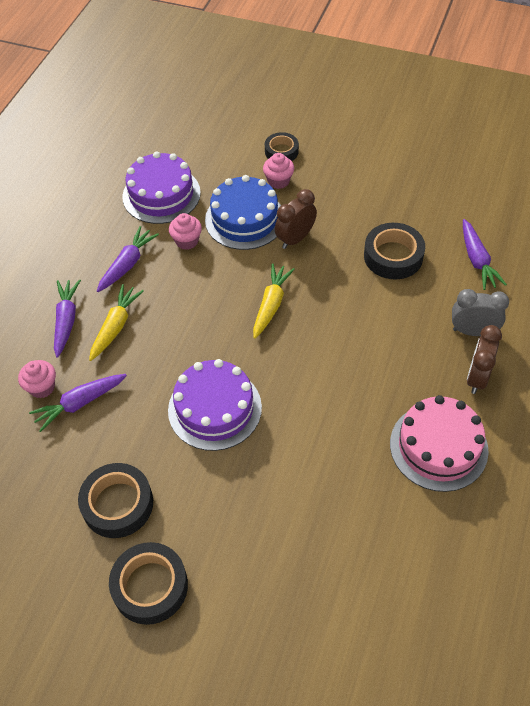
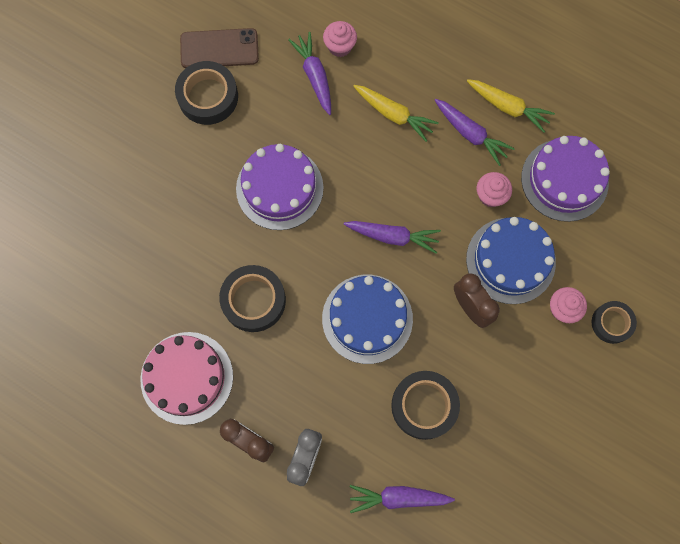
camera: 100 degrees right, 20 degrees up
(54, 507) = (219, 49): none -> brown phone
(66, 320) = (411, 72): purple carrot -> purple carrot (393, 236)
(150, 586) = (131, 112): black tape -> black tape (253, 300)
(271, 305) = (387, 263): yellow carrot -> yellow carrot (508, 107)
(329, 310) = (367, 318): none -> blue cake

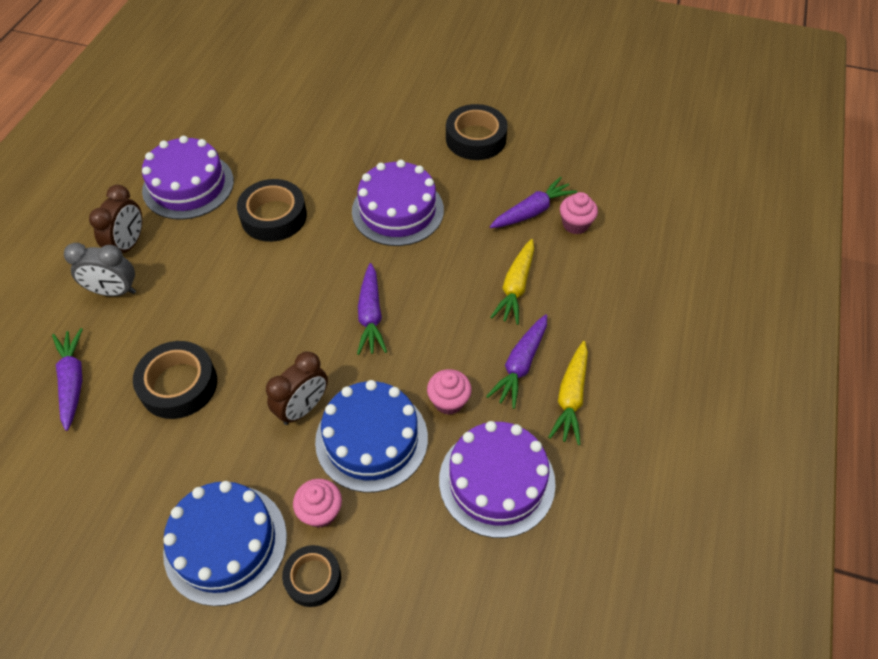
camera: 75 degrees right, 20 degrees down
(187, 377) = (188, 185): pink cake -> purple cake
(219, 49) = (529, 135): brown phone -> none
(367, 318) = (271, 312): blue cake -> blue cake (225, 543)

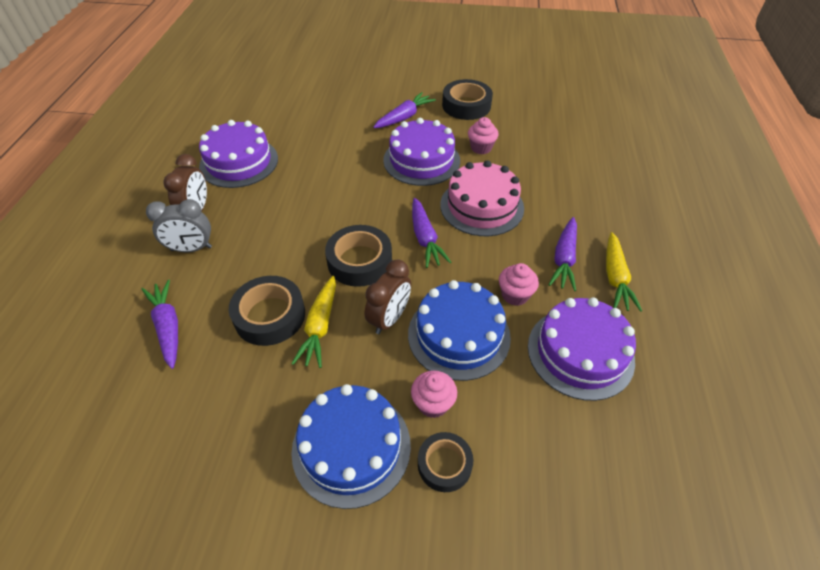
camera: 10 degrees left, 5 degrees down
(274, 216) = (319, 176): black tape -> black tape (359, 261)
(448, 282) = (482, 206): none -> pink cake
(515, 287) = (537, 203): yellow carrot -> yellow carrot (320, 327)
(532, 211) = (529, 149): purple carrot -> purple carrot (404, 117)
(575, 224) = (566, 154): pink cupcake -> pink cupcake (481, 148)

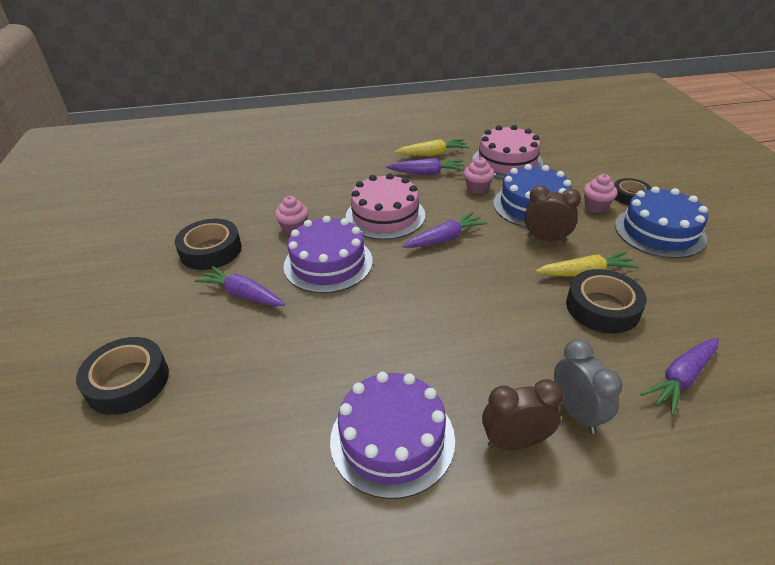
camera: 105 degrees left, 10 degrees down
(359, 261) = (498, 270): black tape -> black tape (128, 381)
(580, 352) = (507, 161): purple cake -> pink cake

